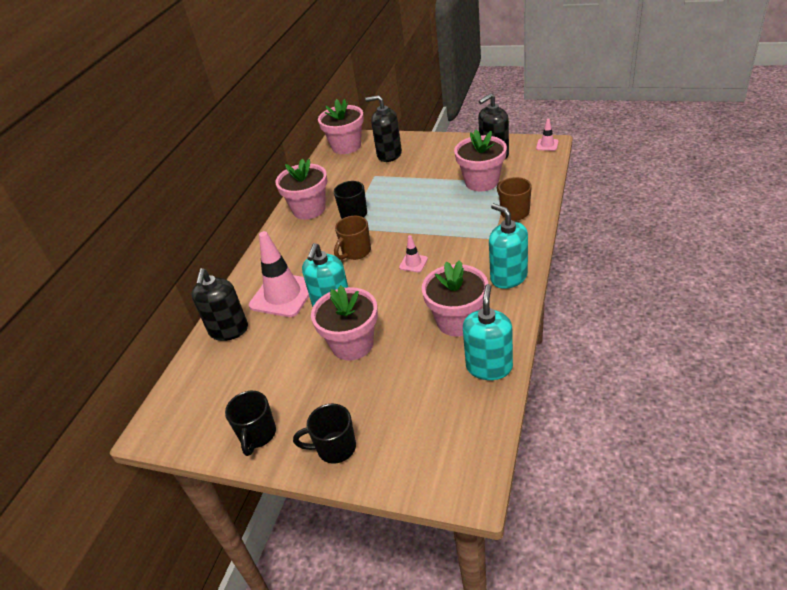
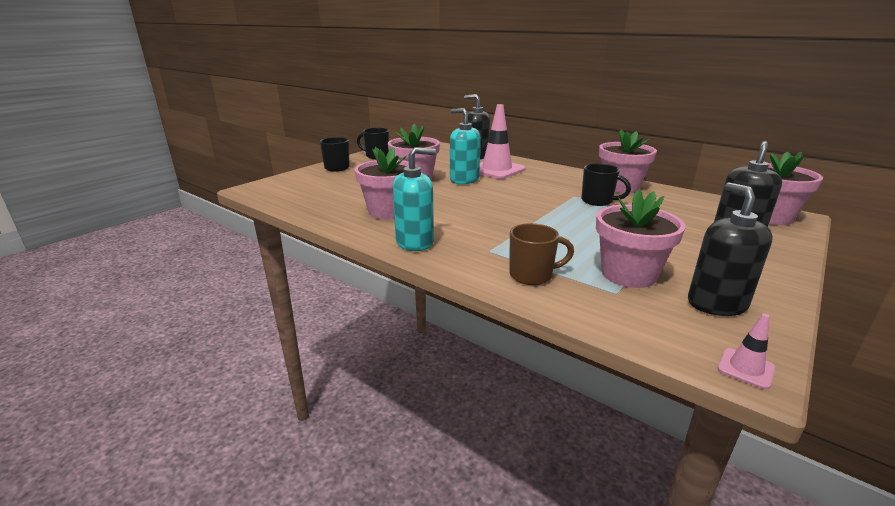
camera: 105 degrees right, 15 degrees down
(356, 252) = (529, 194): brown mug -> none
(413, 263) = (487, 210): pink traffic cone -> none
(489, 367) = (324, 211): turquoise soap dispenser -> none

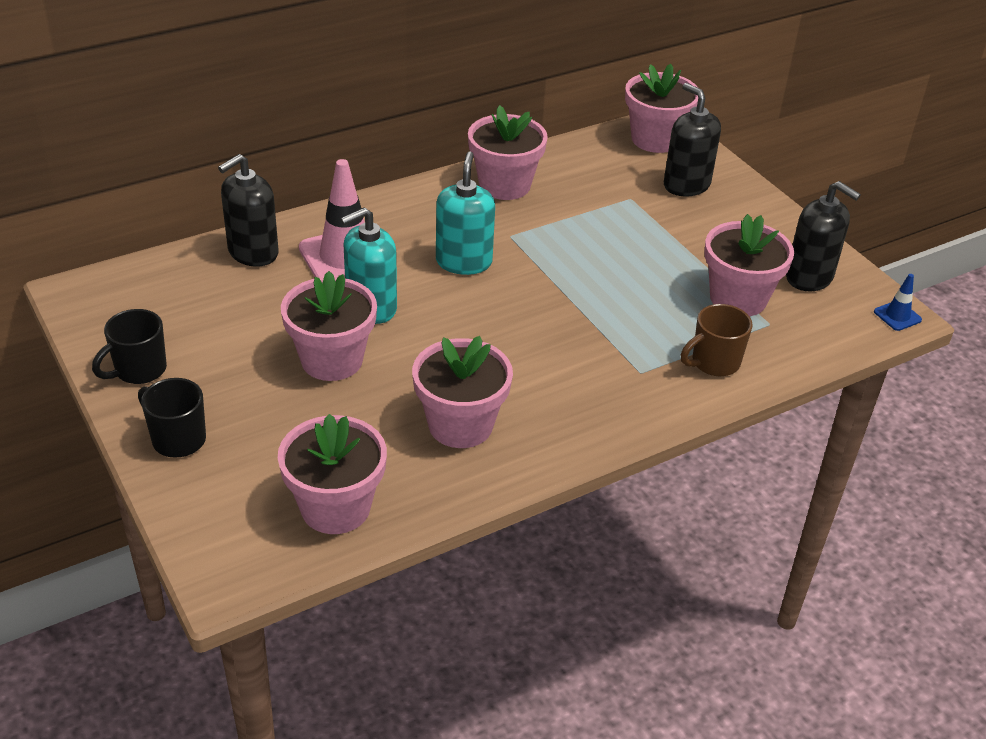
camera: 70 degrees left, 15 degrees up
(307, 198) = (335, 507): none -> pink flower pot
(415, 242) = (585, 427): turquoise soap dispenser -> turquoise soap dispenser (463, 262)
(532, 275) = (714, 363): brown mug -> brown mug turned 135 degrees counterclockwise
(598, 201) = (541, 226): black mug -> none
(716, 304) = (809, 277): black soap dispenser -> black soap dispenser turned 150 degrees counterclockwise
(745, 368) = (897, 316): pink traffic cone -> blue traffic cone

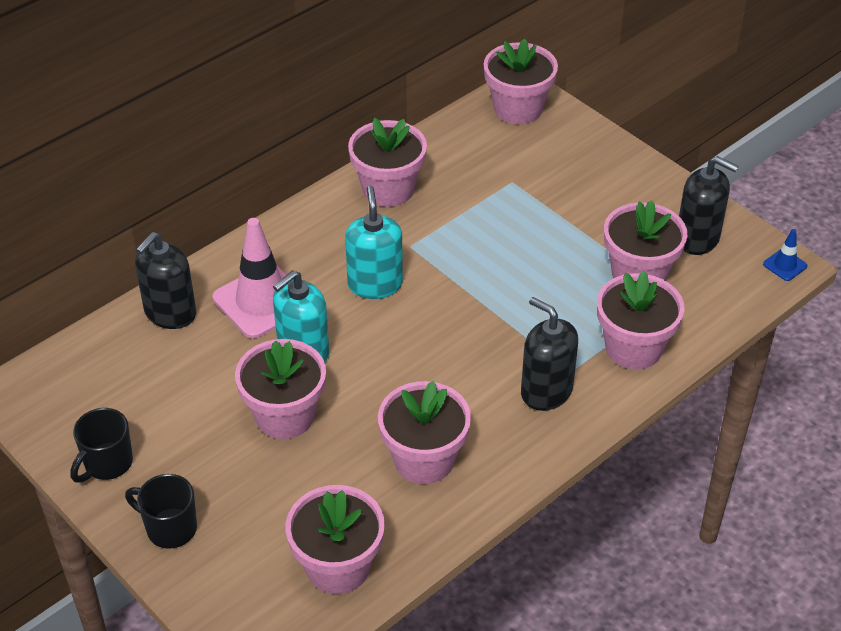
camera: 10 degrees left, 5 degrees up
(686, 185) = (560, 156): black soap dispenser -> black soap dispenser (546, 391)
(714, 363) = (633, 348): brown mug -> pink flower pot

